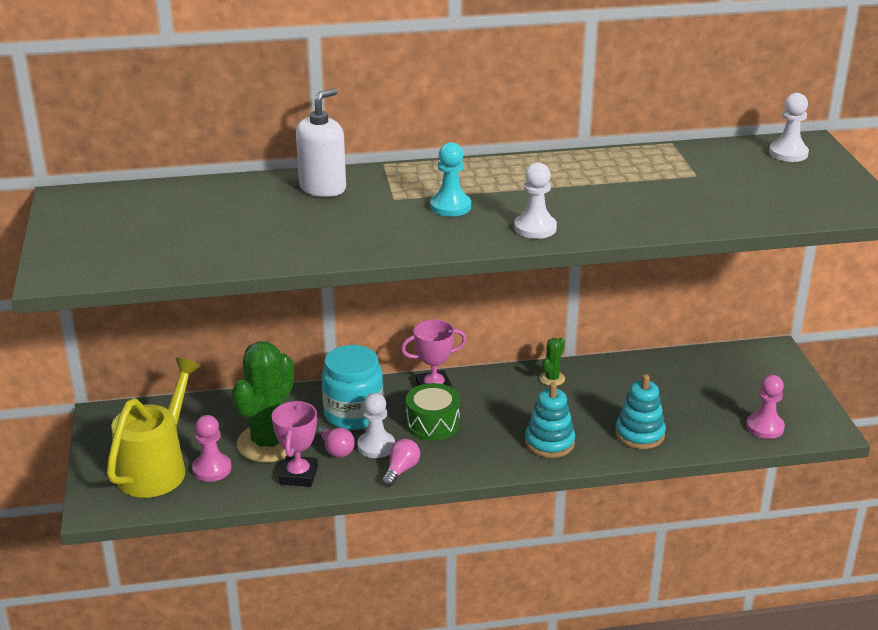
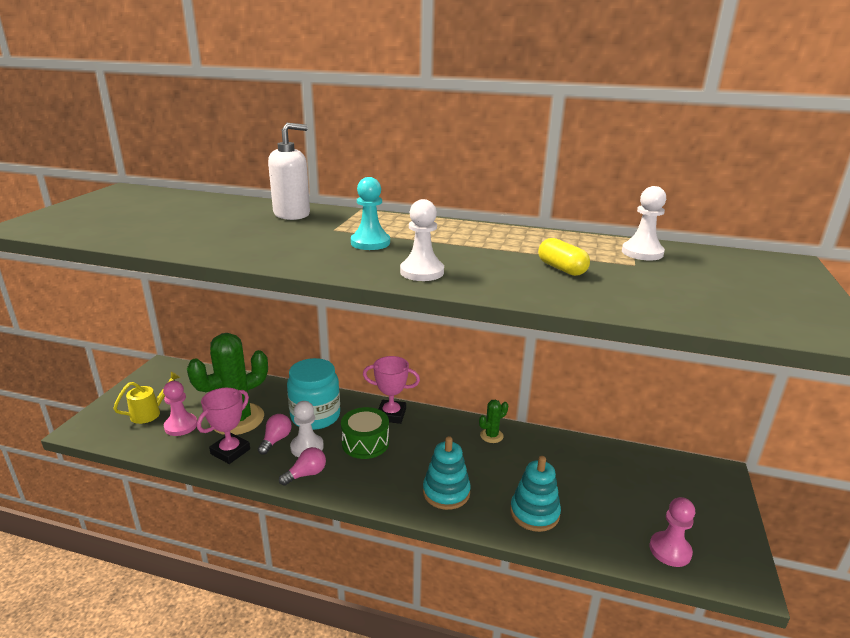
camera: 25 degrees right, 5 degrees down
(157, 467) = (150, 413): yellow watering can -> yellow watering can, size x0.52
(336, 450) = (276, 440): pink light bulb -> pink light bulb turned 150 degrees counterclockwise
(644, 195) = (561, 269): none -> yellow capsule
(788, 153) = (756, 266): white pawn -> white pawn (642, 253)

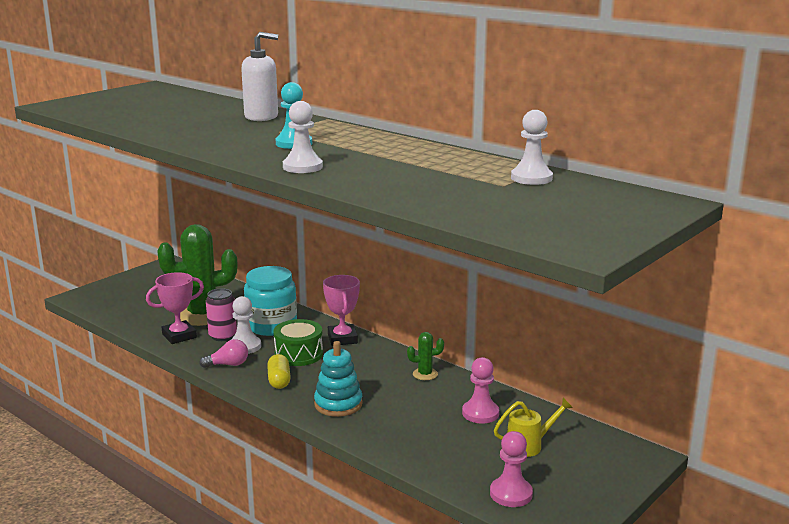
camera: 25 degrees right, 5 degrees down
(150, 413) = (136, 296): yellow watering can -> yellow watering can (529, 445)
(181, 426) = (153, 310): pink pawn -> pink pawn (480, 413)
(276, 440) = (223, 336): pink light bulb -> pink can
(391, 415) = (342, 339): pink trophy -> pink trophy turned 45 degrees clockwise
(534, 513) = (406, 437): turquoise stacking toy -> none
(561, 269) = (427, 179): yellow capsule -> yellow capsule (279, 380)

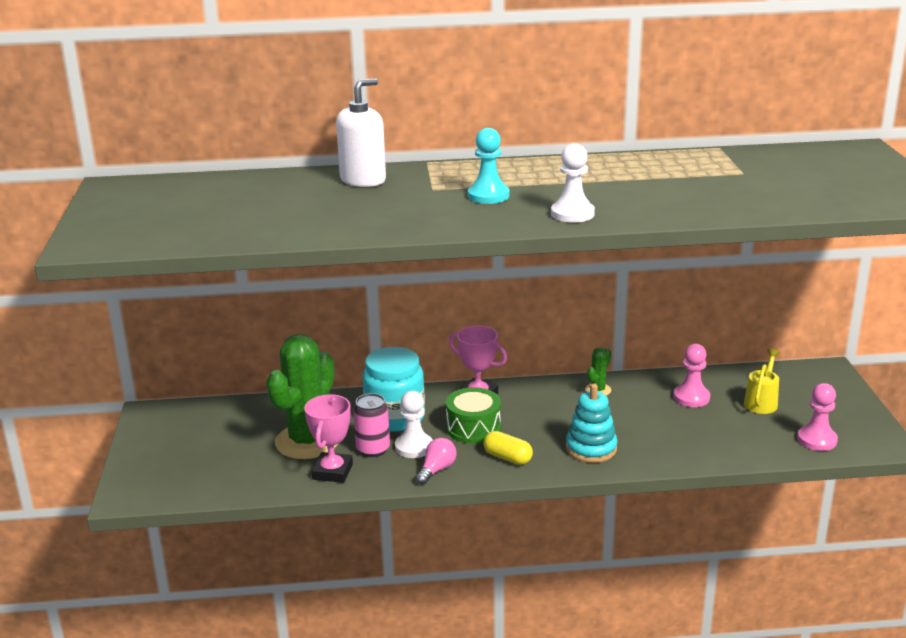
camera: 45 degrees left, 5 degrees up
(531, 178) = (740, 161): white pawn -> none

